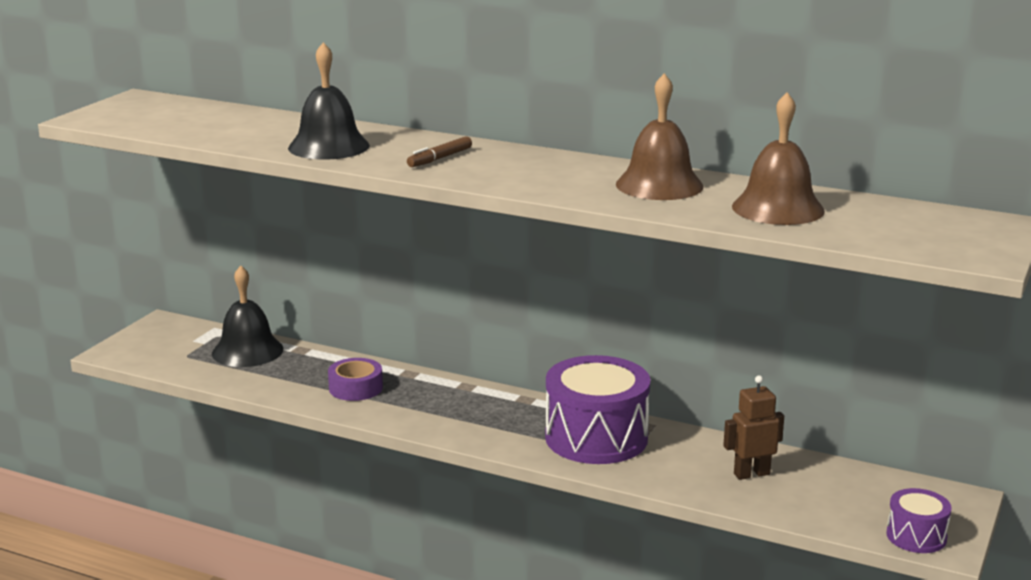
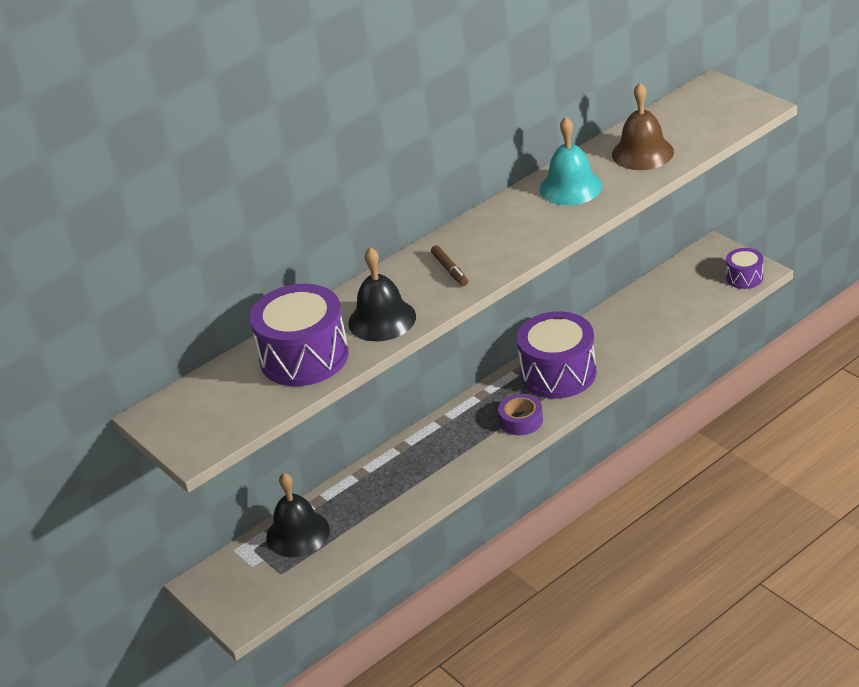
camera: 60 degrees left, 15 degrees up
(249, 129) = (304, 357): none -> purple drum
(355, 388) = (408, 479): purple tape -> purple tape (521, 420)
(659, 185) = (571, 187): brown bell -> turquoise bell
(751, 474) = (642, 319): brown robot -> none

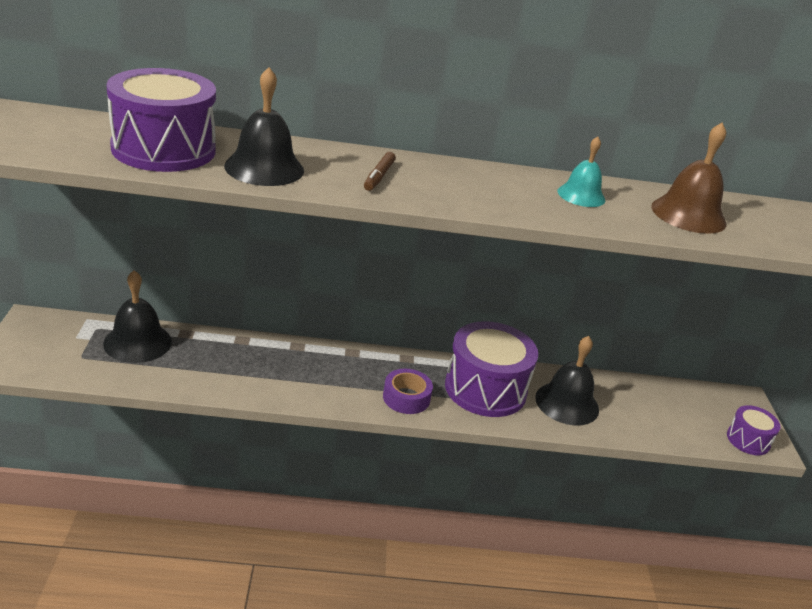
camera: 30 degrees right, 5 degrees down
(571, 187) = (581, 195): turquoise bell -> turquoise bell, size x0.65
(617, 341) = (567, 403): none -> black bell

